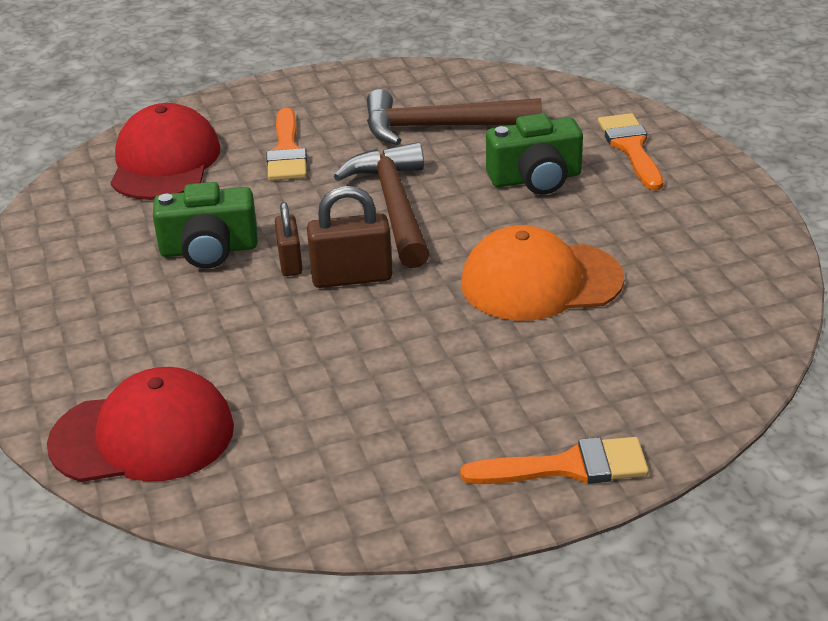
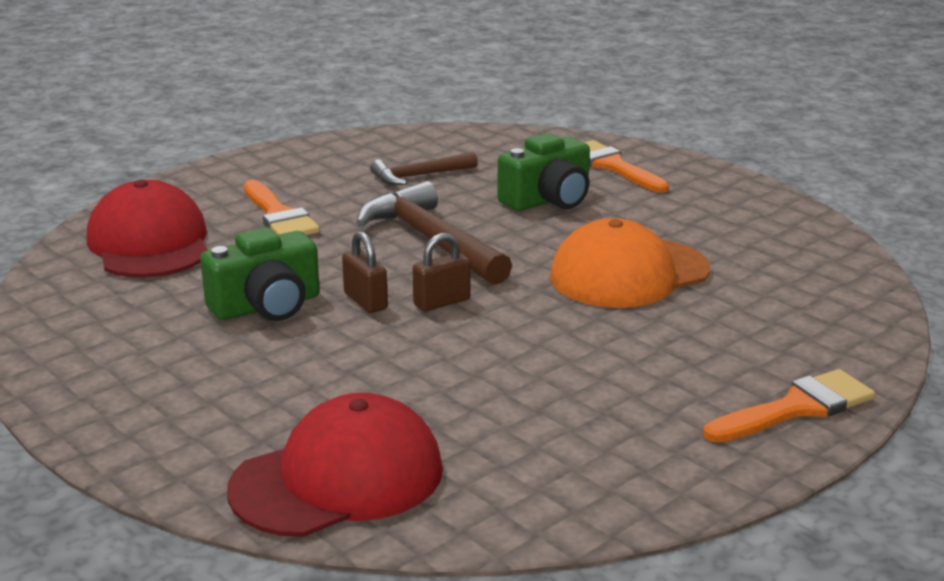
camera: 25 degrees left, 10 degrees down
(352, 277) = (442, 302): brown padlock -> brown padlock, size x0.65
(439, 127) = (419, 176): brown hammer -> brown hammer, size x0.58

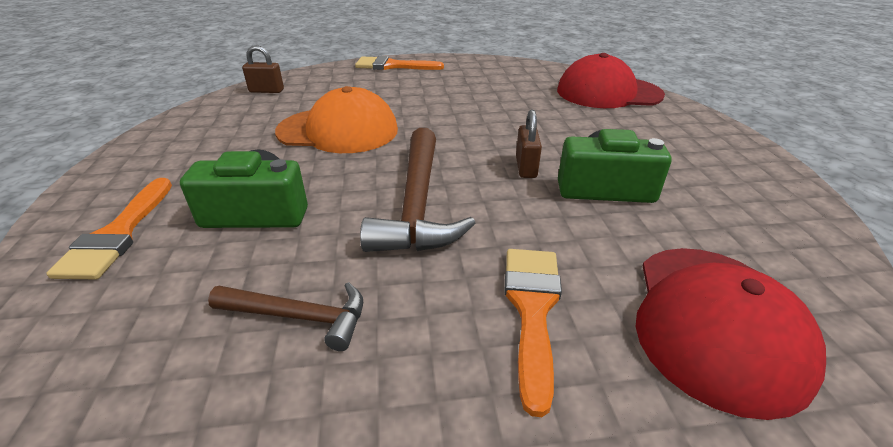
camera: 145 degrees left, 10 degrees up
(442, 302) = (475, 150): brown padlock -> brown padlock (266, 91)

